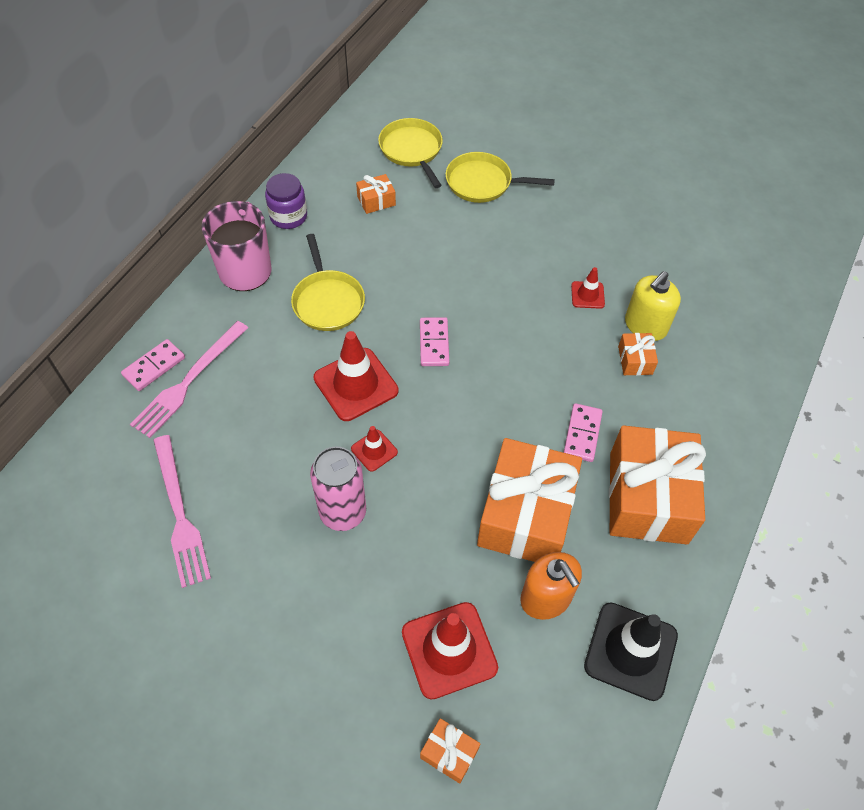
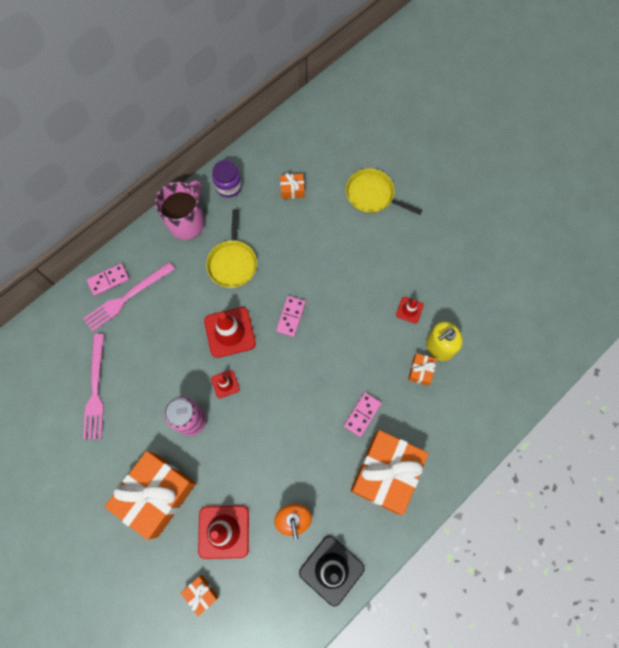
camera: 20 degrees right, 15 degrees up
(412, 150) = (332, 152): yellow pan -> none
(525, 514) = (303, 459): orange gift -> orange gift (157, 494)

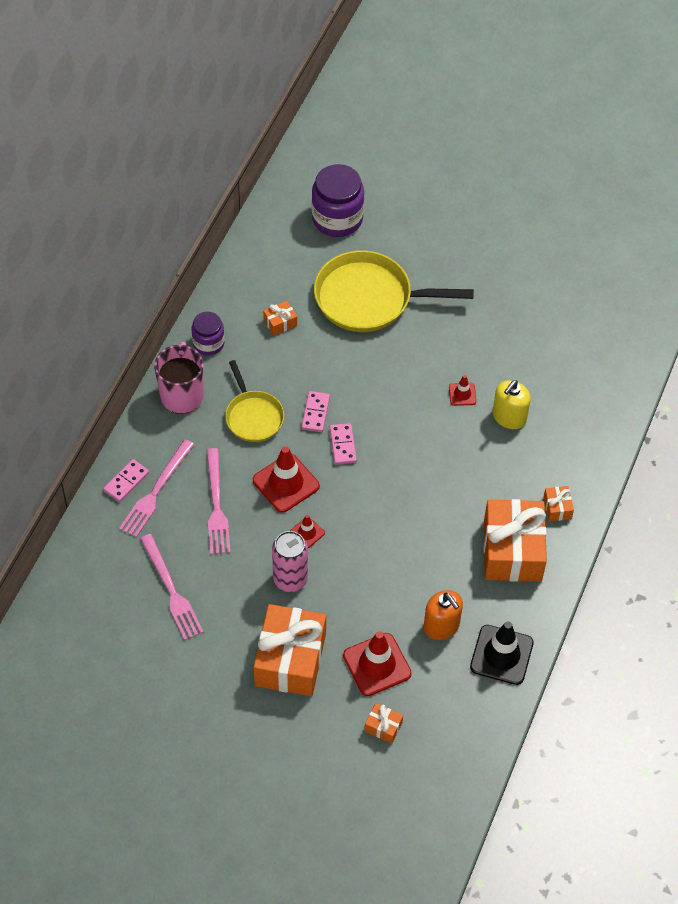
camera: 25 degrees left, 15 degrees down
(166, 329) = (216, 505): none -> pink fork
(362, 414) = (462, 507): pink domino -> pink domino (315, 413)
(372, 195) = (368, 298): yellow pan -> yellow pan, size x1.71
(379, 117) = (337, 219): none -> purple jar
(420, 371) = (501, 446): orange gift -> orange gift (557, 508)

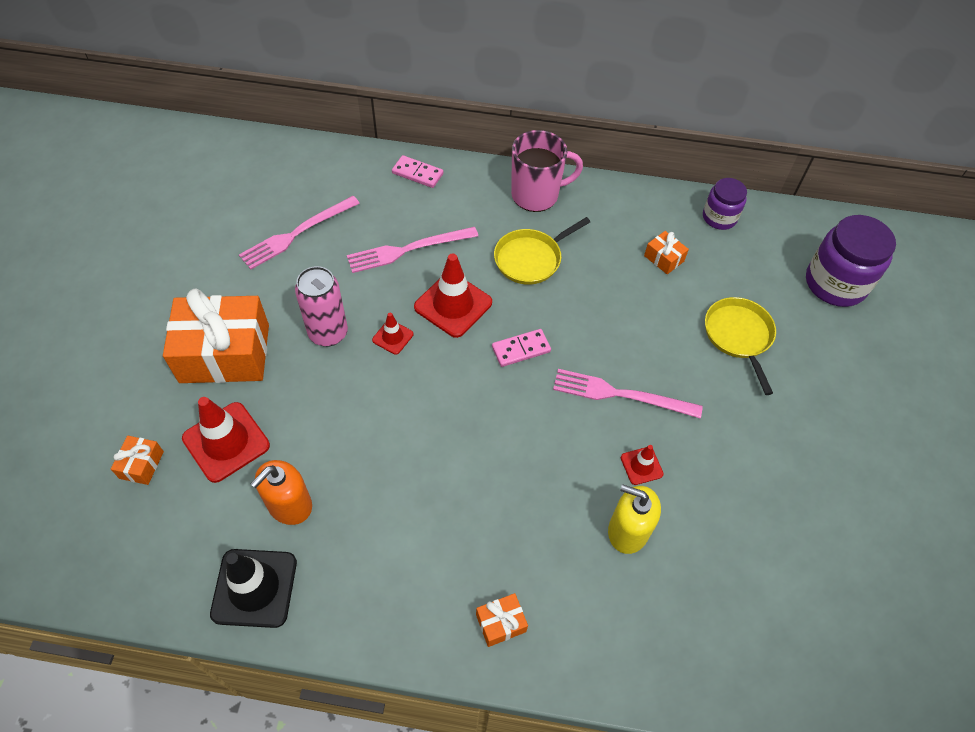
camera: 75 degrees right, 0 degrees up
(156, 491) = (412, 198): pink fork -> pink fork (621, 394)
(208, 343) = (609, 203): purple jar -> purple jar (719, 217)
(315, 413) = (556, 314): pink domino -> none
(368, 298) = (738, 336): yellow pan -> yellow pan, size x0.58
(512, 550) = (418, 573): orange gift -> none

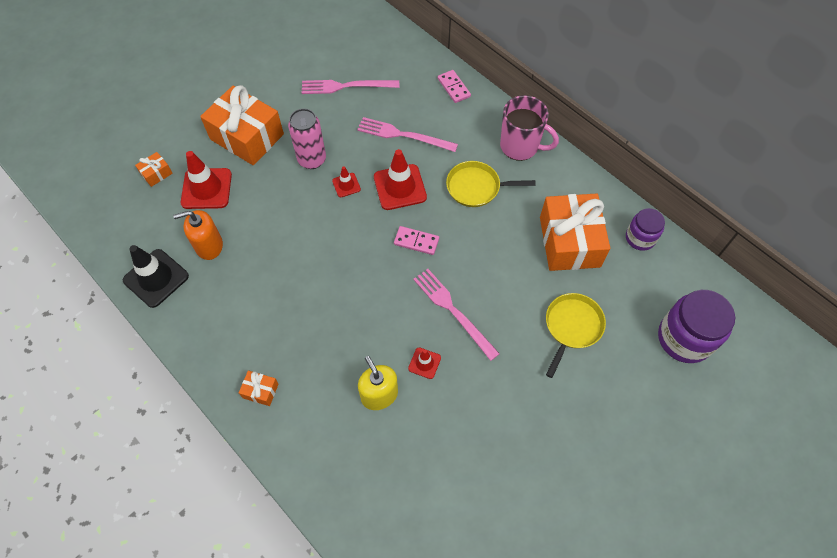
camera: 40 degrees right, 5 degrees up
(664, 258) = (569, 242): orange gift -> orange gift, size x2.37

